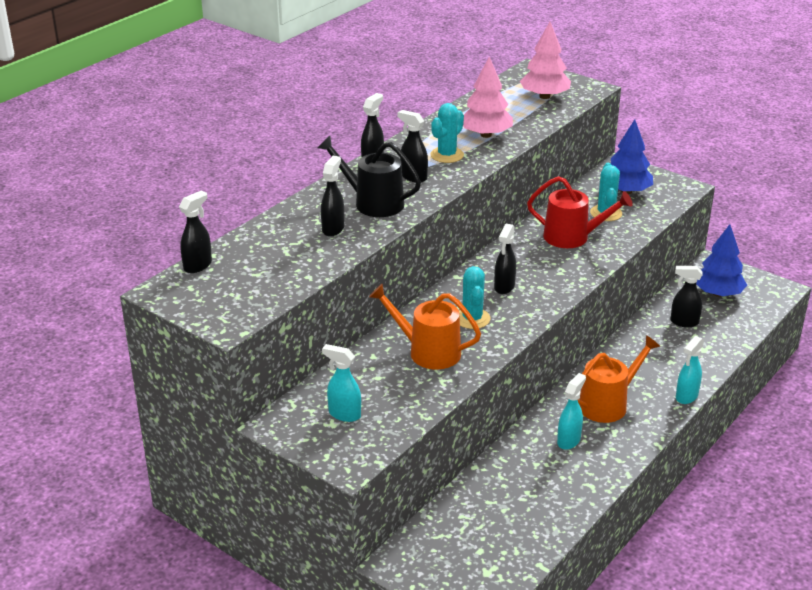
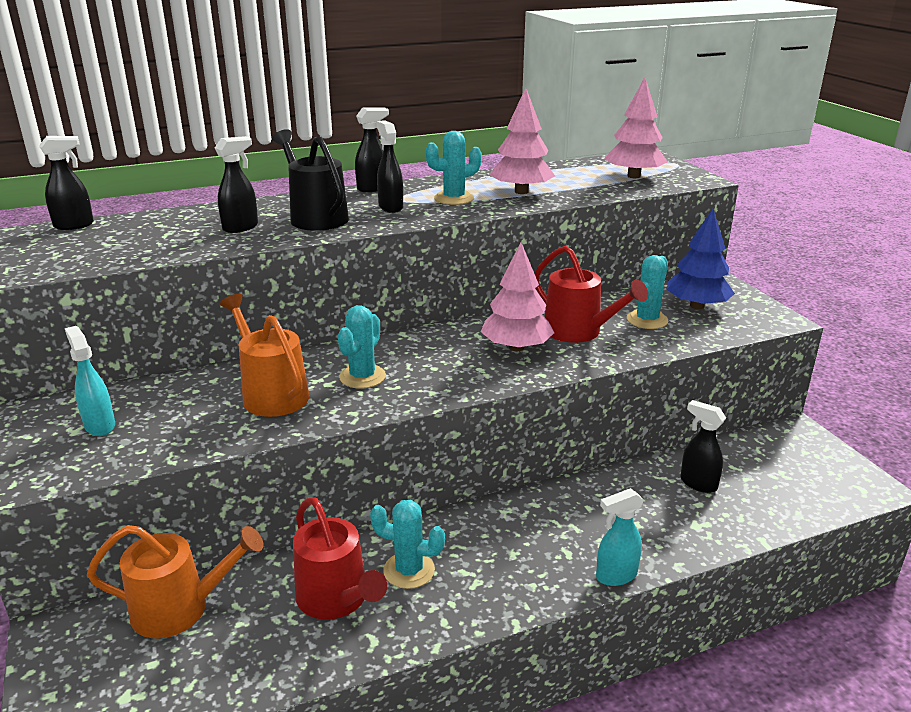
camera: 30 degrees right, 5 degrees down
(504, 287) = (438, 357): black spray bottle -> none
(544, 473) = (336, 599): none -> red watering can
(546, 263) = (516, 347): none -> pink tree
(569, 440) = (409, 570): turquoise spray bottle -> turquoise cactus
(608, 404) = (503, 545): orange watering can -> orange watering can (180, 608)
(717, 293) = (775, 465): blue tree -> none

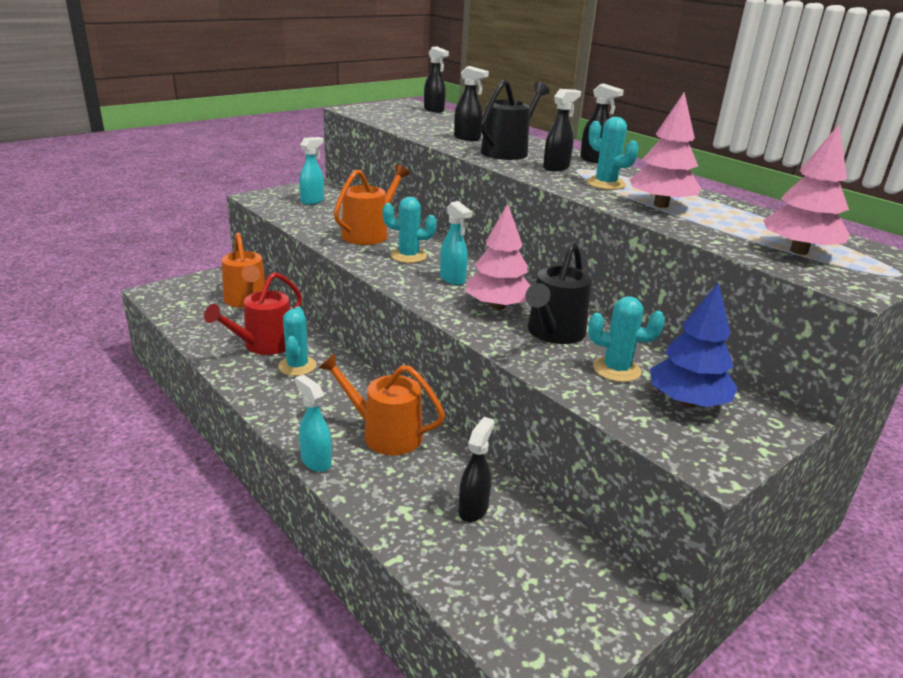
camera: 70 degrees right, 0 degrees up
(441, 360) = (453, 279): none -> turquoise spray bottle
(575, 517) = (385, 434): none -> orange watering can
(578, 332) = (553, 333): red watering can -> black watering can

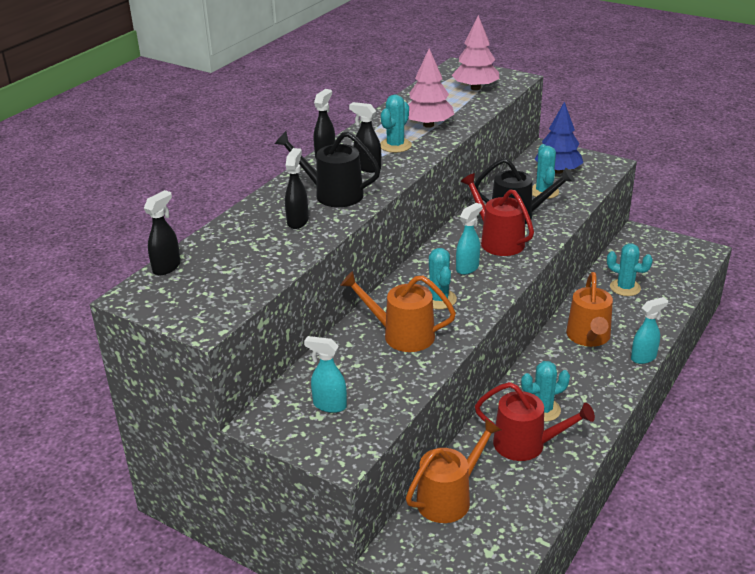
camera: 105 degrees left, 5 degrees up
(315, 461) = (644, 357): turquoise spray bottle -> turquoise spray bottle turned 150 degrees counterclockwise
(473, 509) = (625, 288): black spray bottle -> turquoise cactus
(498, 306) = (498, 241): pink tree -> red watering can

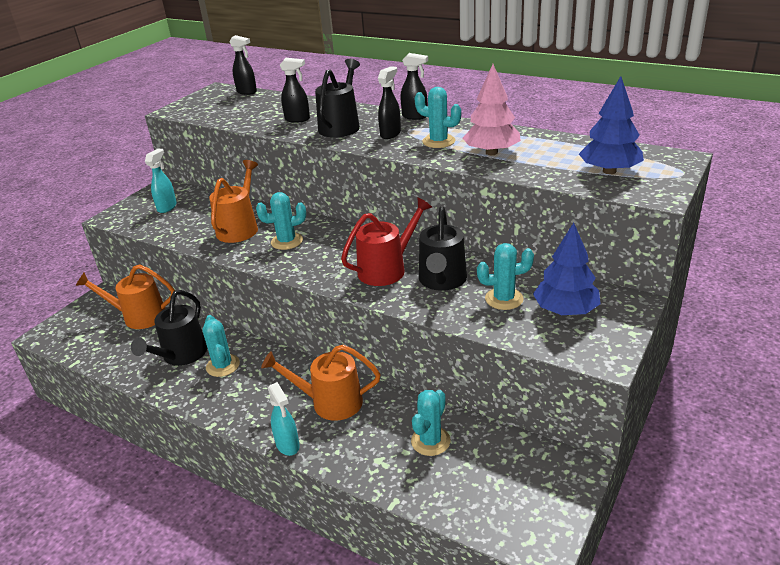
camera: 90 degrees right, 0 degrees up
(449, 498) = (139, 316): orange watering can -> orange watering can turned 135 degrees clockwise
(467, 268) = (336, 253): turquoise spray bottle -> none
(475, 88) = (609, 171): pink tree -> blue tree
(526, 444) = (181, 355): red watering can -> black watering can

